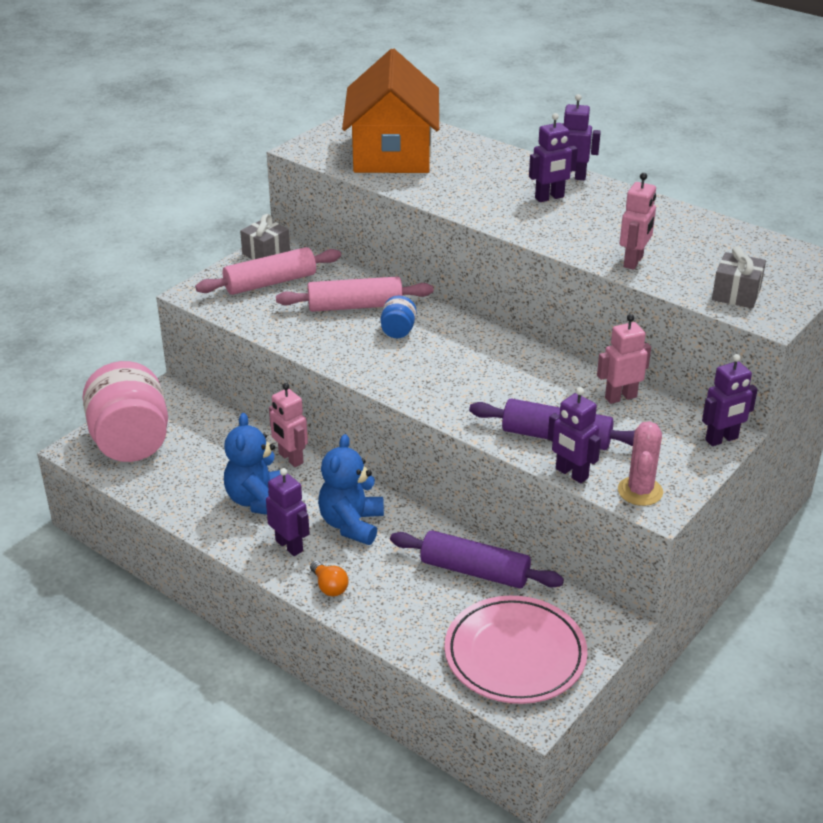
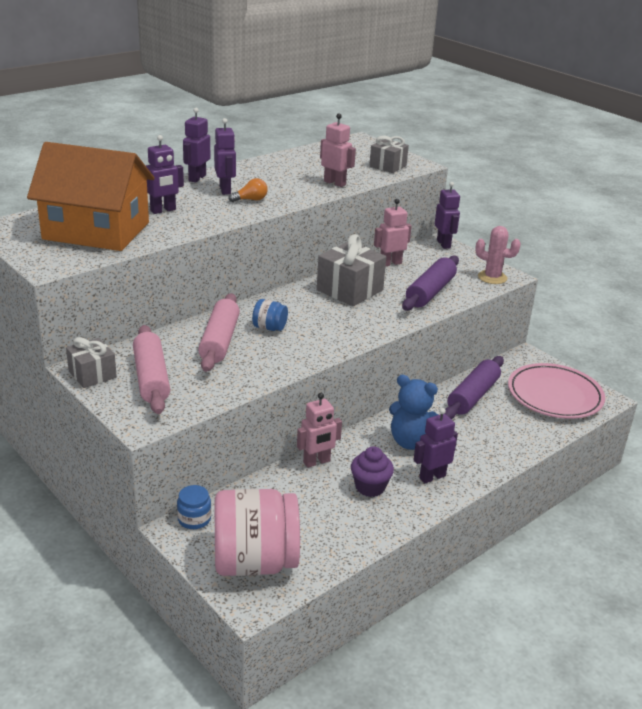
camera: 80 degrees left, 5 degrees down
(182, 398) = (194, 519): none -> blue jar
(258, 500) = (370, 487): blue teddy bear -> purple cupcake
(329, 586) = (483, 463): orange light bulb -> orange light bulb (250, 200)
(521, 373) = (349, 290): none -> grey gift
(571, 474) = (471, 295): purple robot -> purple robot (163, 210)
(620, 397) = (390, 263): pink robot -> pink robot turned 75 degrees clockwise

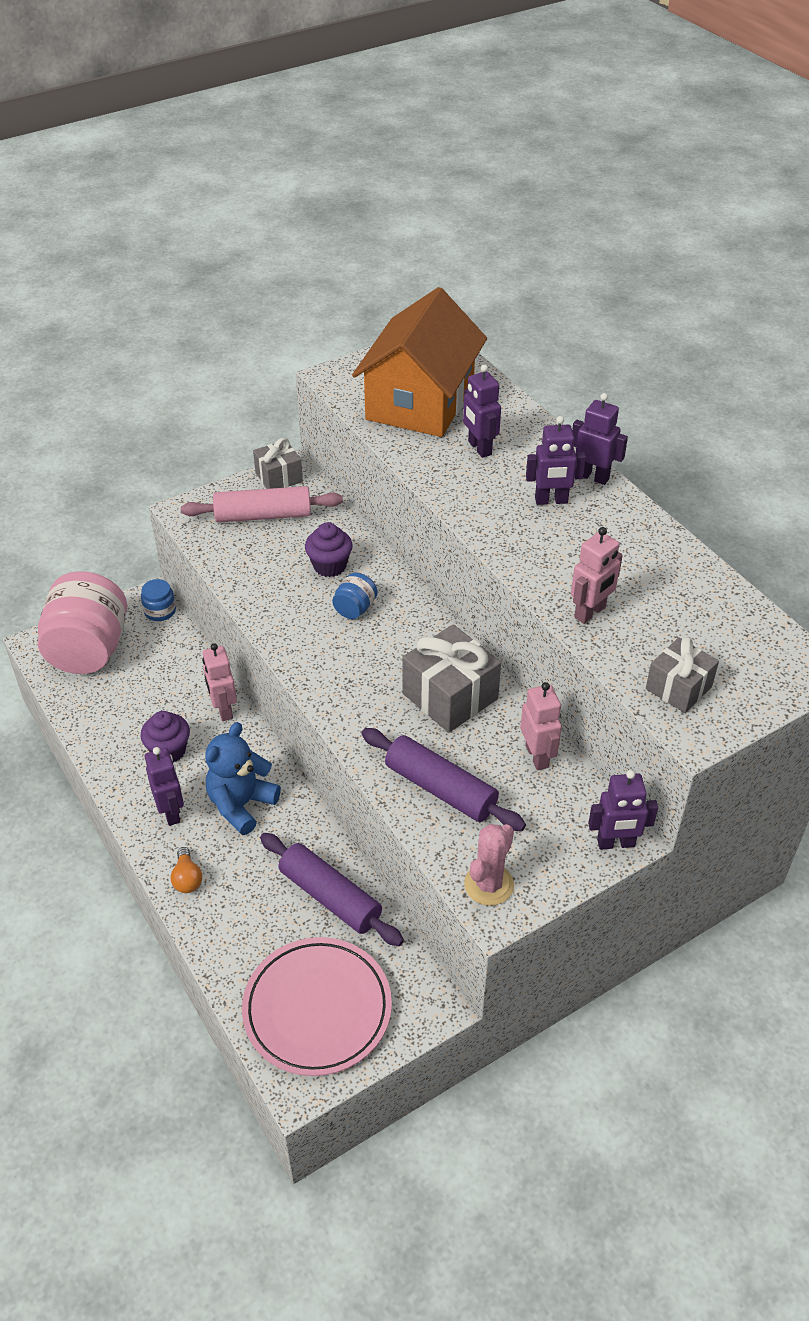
camera: 100 degrees right, 15 degrees up
(219, 341) = (329, 566): pink rolling pin -> purple cupcake
(250, 200) = (517, 522): orange light bulb -> orange light bulb (187, 878)

